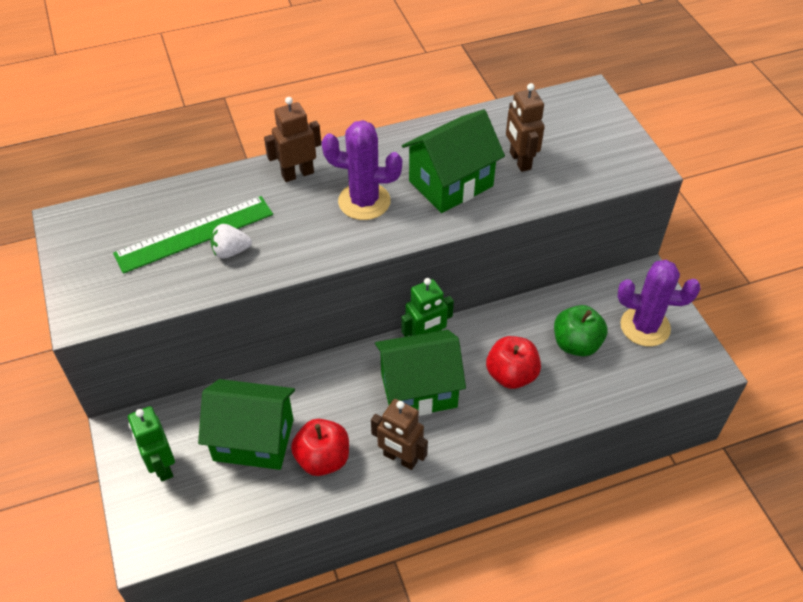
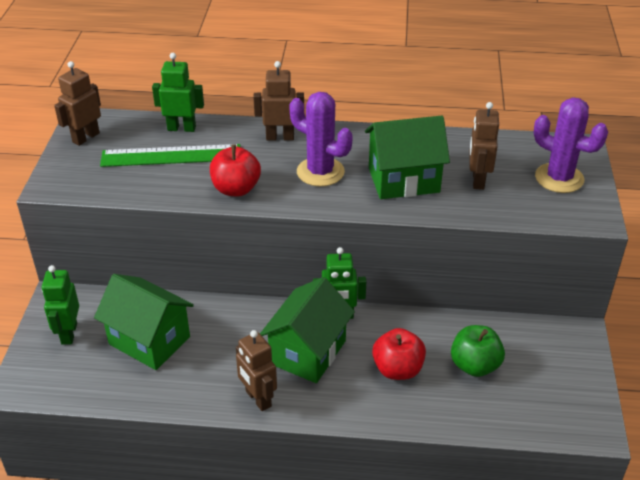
camera: 25 degrees right, 10 degrees down
(81, 243) = (85, 137): none -> brown robot
(184, 196) = (181, 128): none -> green robot
(231, 251) = (190, 176): white strawberry -> none
(323, 459) = (194, 375): red apple -> red apple (236, 189)
(418, 390) = (308, 352): green house -> green house turned 75 degrees counterclockwise
(645, 327) = (551, 374): purple cactus -> purple cactus (559, 178)

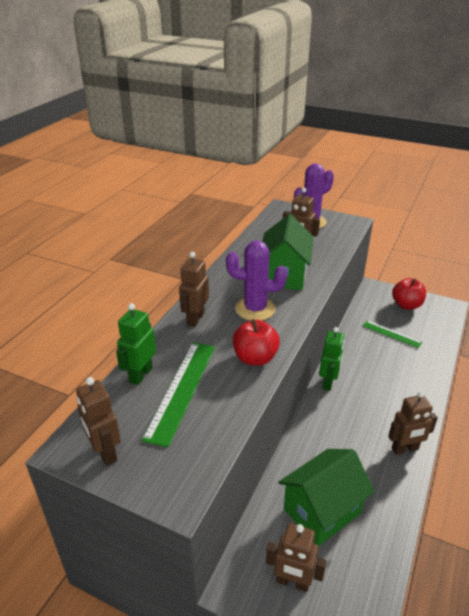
camera: 70 degrees left, 5 degrees down
(69, 333) = (292, 582): green robot -> brown robot
(308, 352) = (362, 408): green house -> none
(320, 172) = (255, 309): purple cactus -> purple cactus turned 45 degrees clockwise
(397, 369) = (388, 368): red apple -> red apple (406, 305)
(474, 365) = (392, 334): green apple -> green ruler

